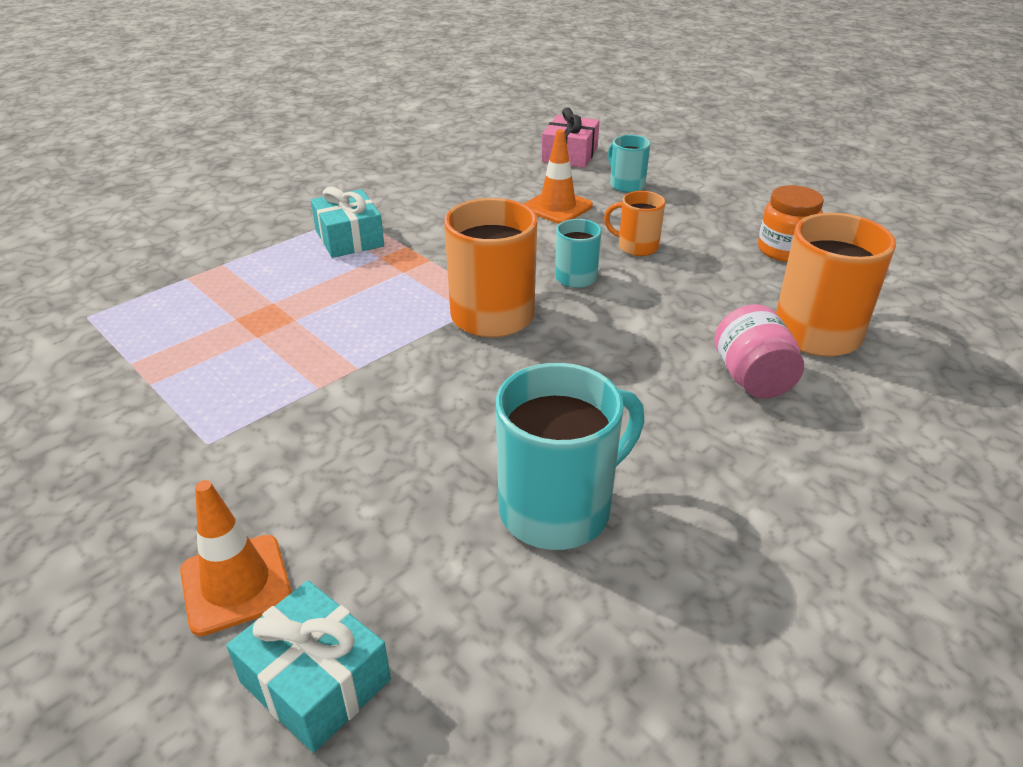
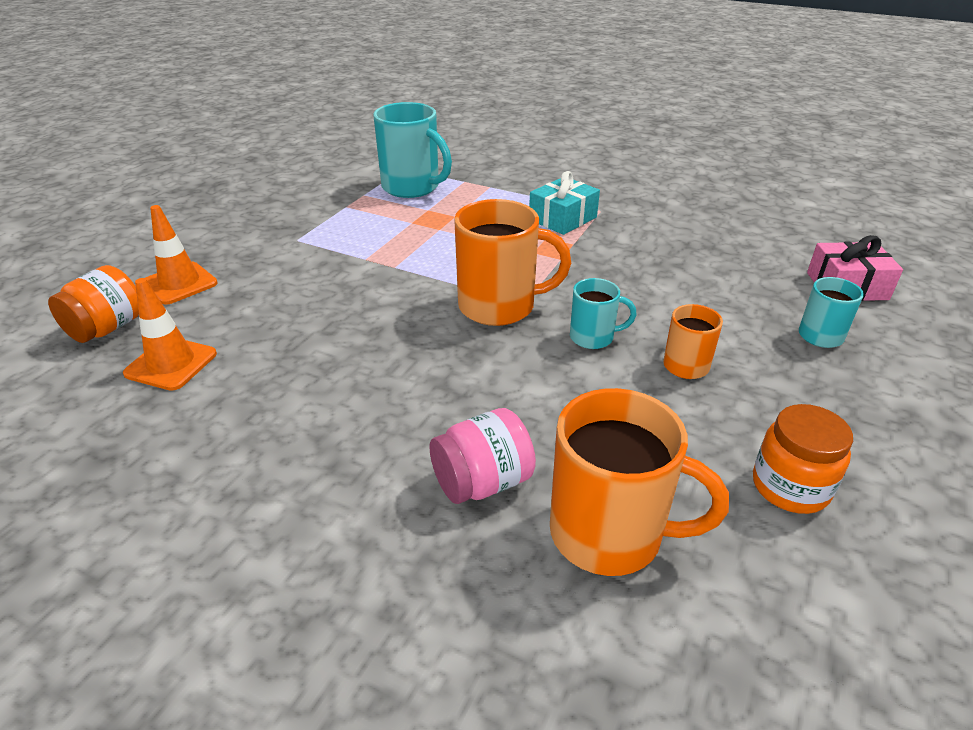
camera: 70 degrees right, 0 degrees up
(315, 681) = (107, 328): turquoise gift -> orange jar
(557, 207) = (718, 301): orange traffic cone -> orange traffic cone (171, 364)
(558, 508) = (261, 388): turquoise mug -> turquoise mug (412, 187)

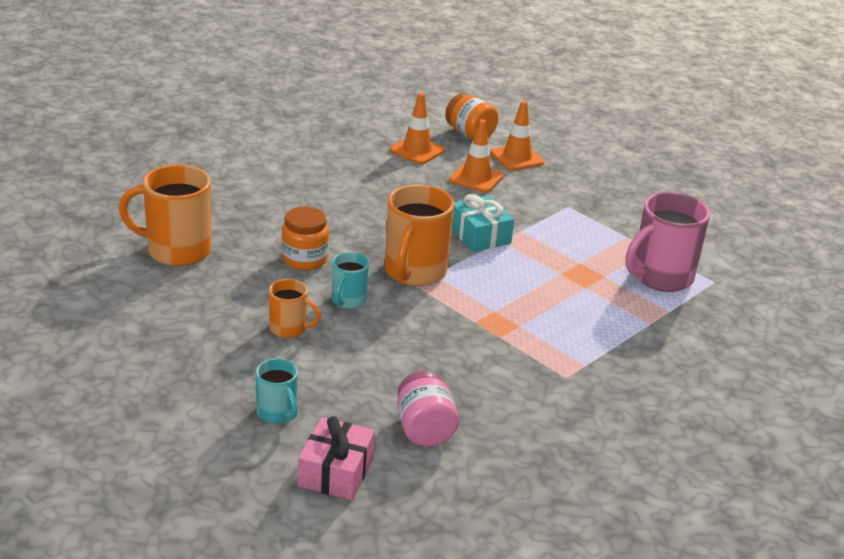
camera: 105 degrees right, 5 degrees down
(247, 303) = (476, 178): none -> orange traffic cone
(412, 187) = (660, 277): turquoise mug -> pink mug
(482, 482) = (242, 224): pink jar -> pink jar (424, 429)
(562, 218) = (555, 346): turquoise gift -> turquoise gift (479, 235)
(610, 534) = (176, 250): orange mug -> orange mug turned 60 degrees clockwise
(790, 487) = (154, 320): orange jar -> orange jar (304, 259)

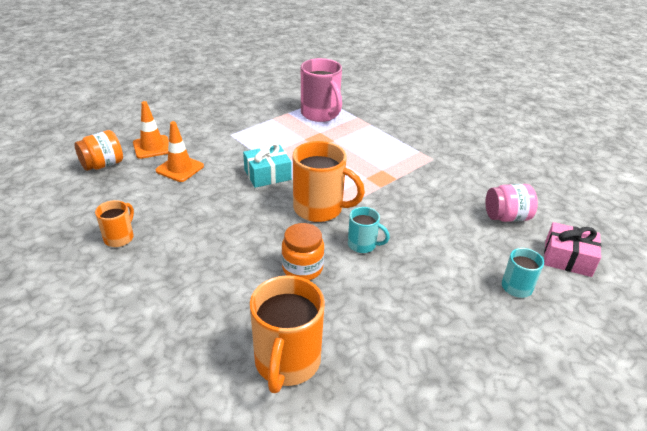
camera: 85 degrees left, 5 degrees up
(289, 328) = (408, 279): orange mug -> orange mug (119, 237)
(417, 150) = (122, 194): orange traffic cone -> none

